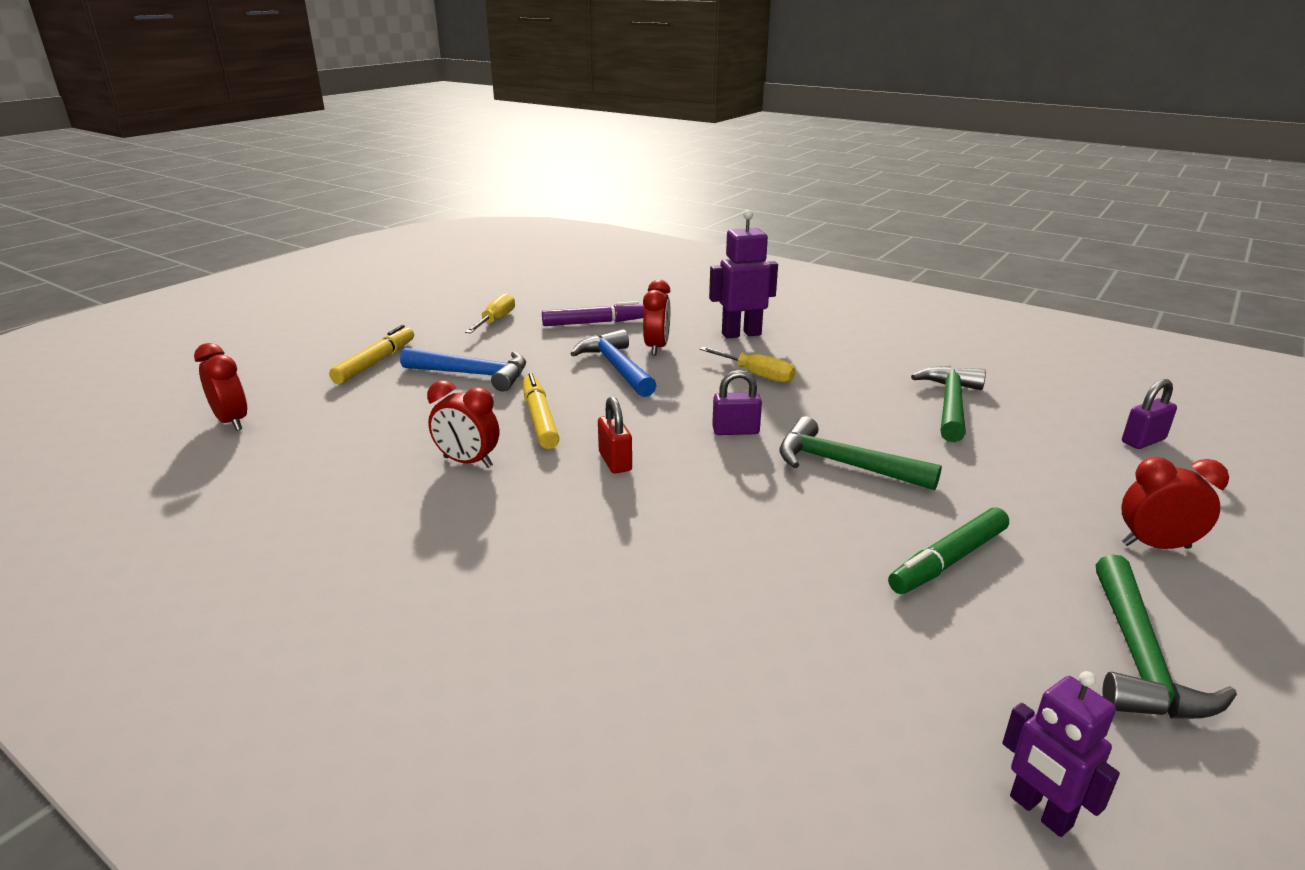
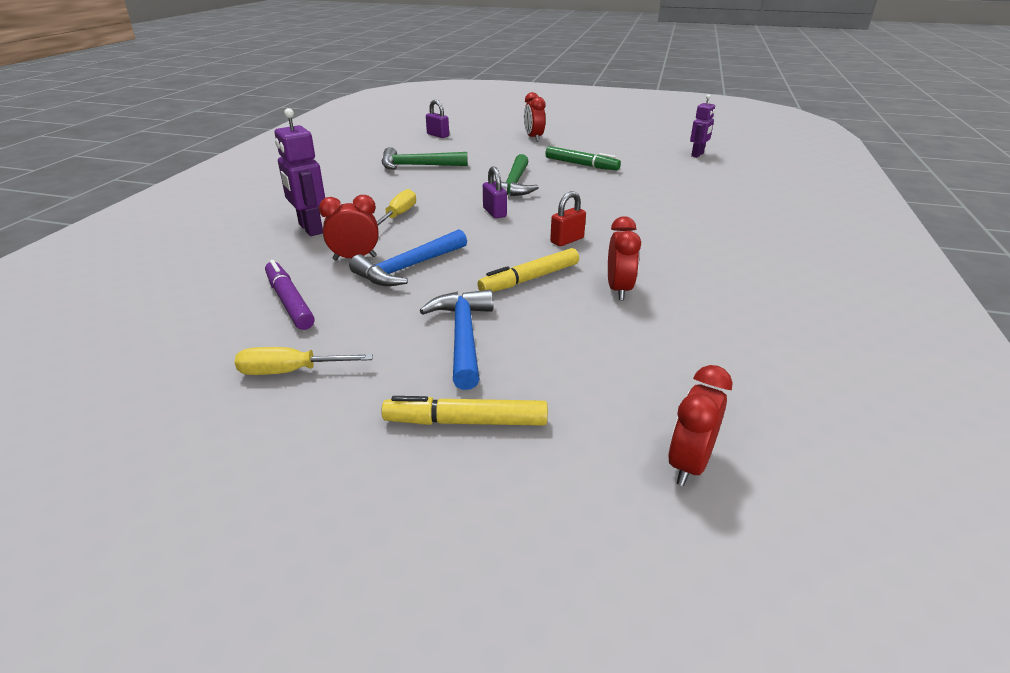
camera: 110 degrees left, 5 degrees up
(1138, 657) = (609, 143): green hammer -> none

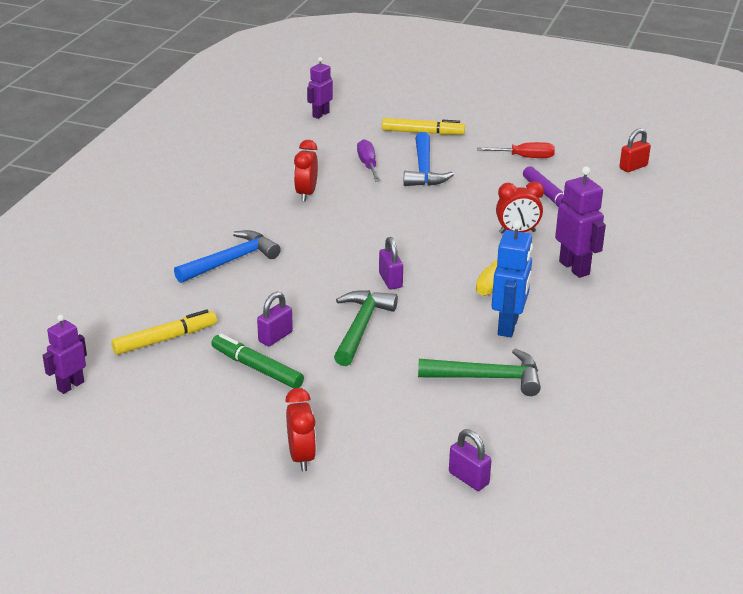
camera: 175 degrees left, 0 degrees up
(290, 371) = (525, 157): yellow screwdriver -> red screwdriver
(393, 189) = (508, 326): none -> blue robot
(409, 268) = (469, 220): blue hammer -> blue hammer (231, 261)
(529, 279) = (371, 206): yellow marker -> yellow marker (165, 339)
(550, 340) = (368, 165): none -> purple screwdriver
(567, 240) = (327, 241): red padlock -> red padlock (633, 167)
(578, 178) = (275, 337): none -> purple padlock
(688, 464) = (320, 114): red clock -> purple robot

